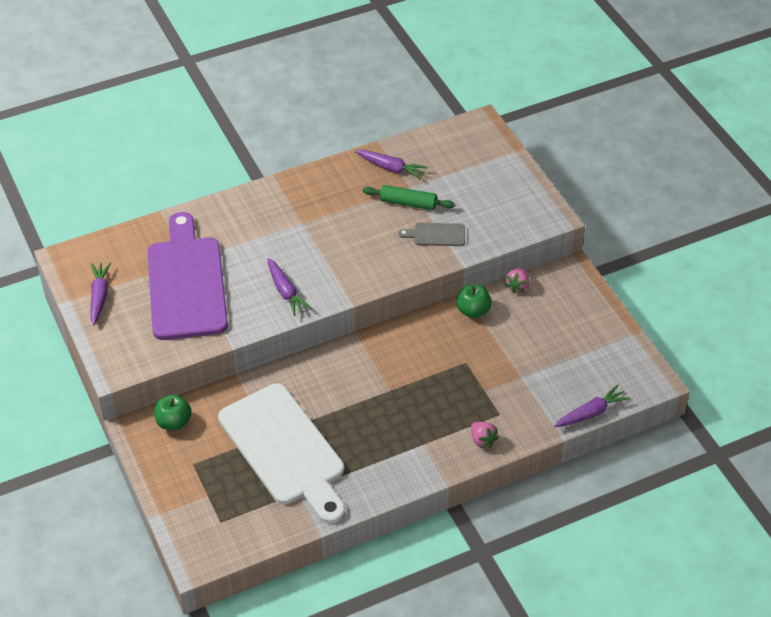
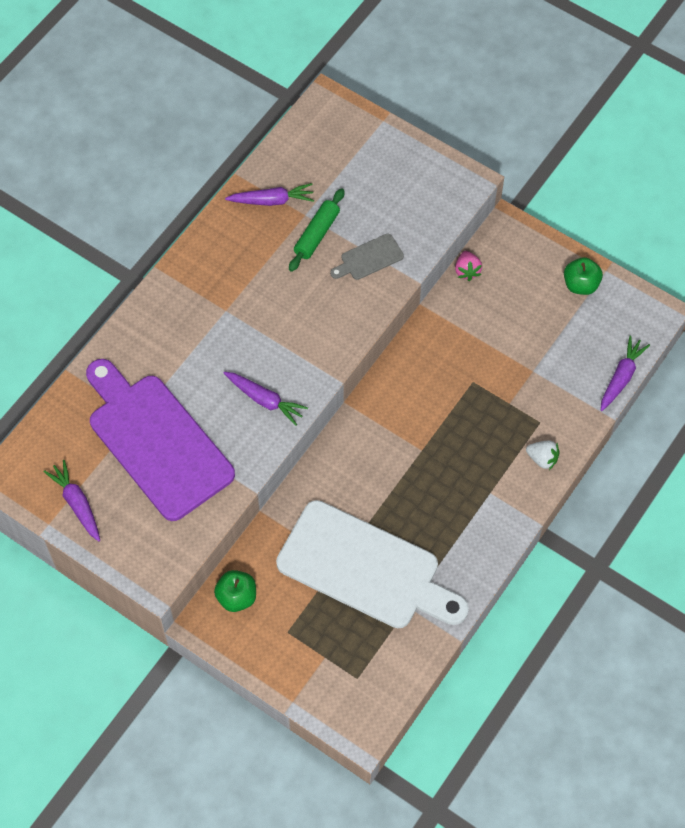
camera: 30 degrees left, 15 degrees up
(408, 203) = (317, 234): green rolling pin -> green rolling pin turned 45 degrees counterclockwise
(473, 311) = (443, 320): green apple -> green apple (580, 285)
(482, 440) = (542, 459): pink strawberry -> white strawberry

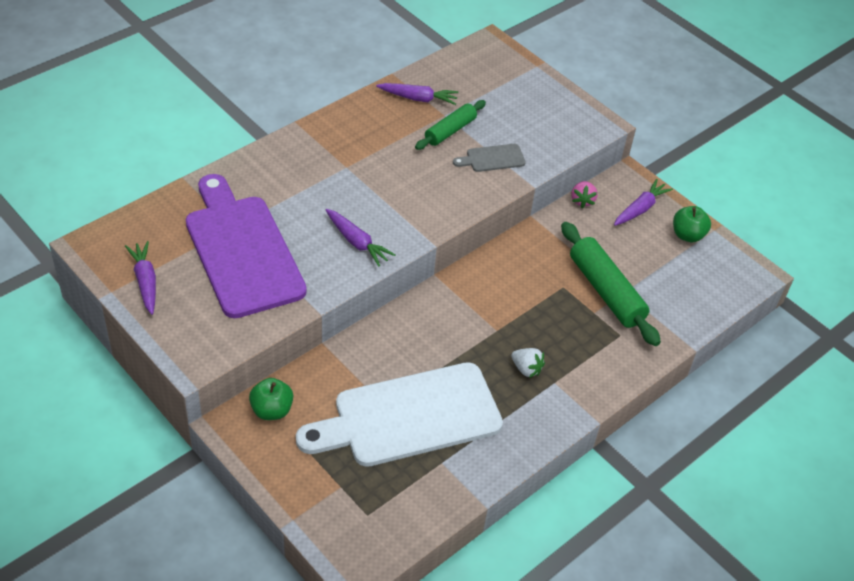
camera: 10 degrees right, 15 degrees down
(365, 568) = (409, 417): white cutting board -> white cutting board turned 120 degrees clockwise
(515, 375) = (606, 291): none -> green rolling pin
(542, 459) = (615, 366): white strawberry -> white strawberry (526, 369)
(621, 377) = (710, 317): purple carrot -> purple carrot (640, 209)

